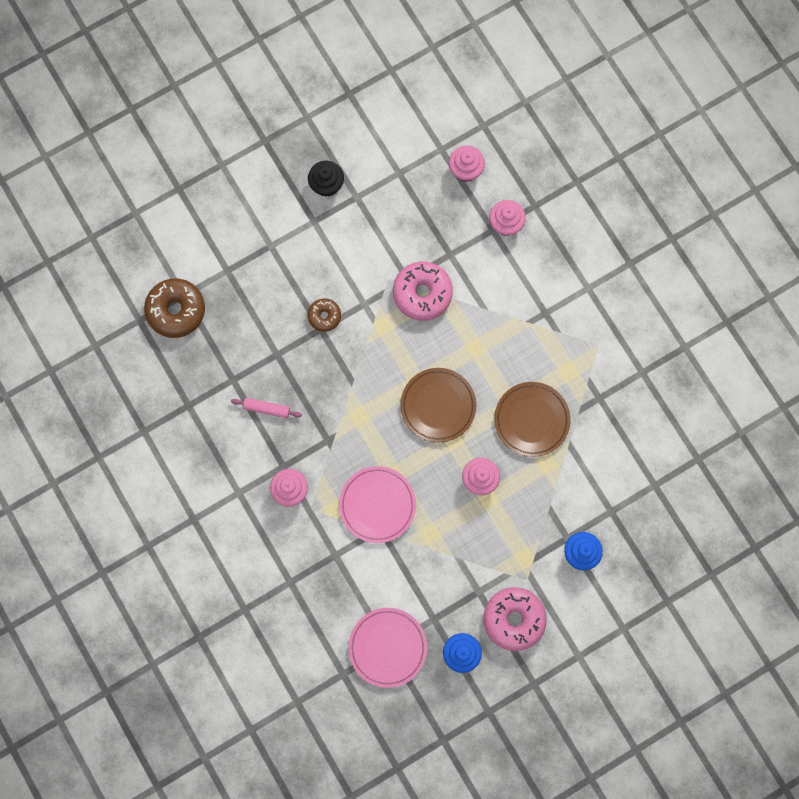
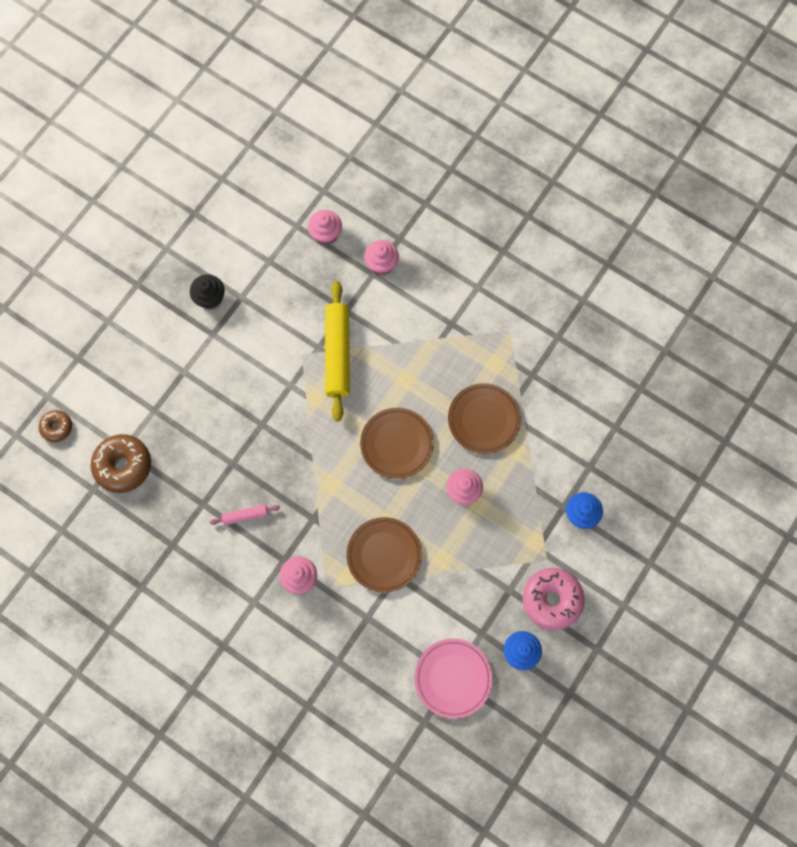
camera: 25 degrees left, 5 degrees down
(324, 316) = (260, 411): brown donut -> brown donut (57, 427)
(377, 505) = (384, 555): pink plate -> brown plate
(422, 293) = (337, 354): pink donut -> yellow rolling pin

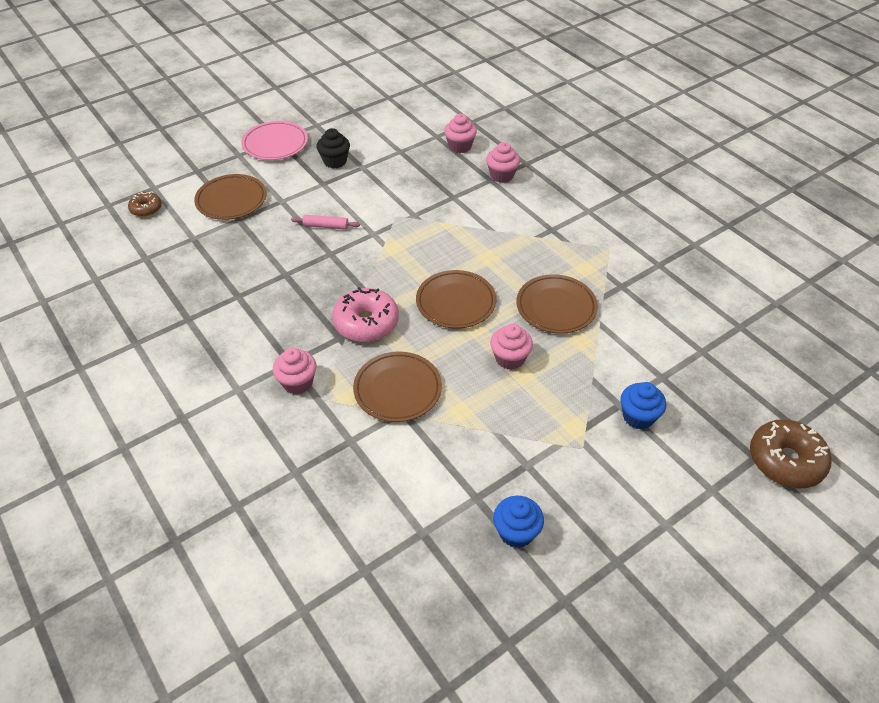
camera: 20 degrees right, 25 degrees down
(123, 465) = (184, 249): brown donut -> brown donut (785, 461)
(134, 387) = (231, 200): none -> brown plate
(245, 515) = (273, 316): pink rolling pin -> pink rolling pin (326, 226)
(337, 354) = (430, 223): yellow rolling pin -> none
(453, 678) = (421, 533): pink plate -> pink plate (275, 144)
(551, 599) = (575, 490): pink donut -> pink donut (366, 323)

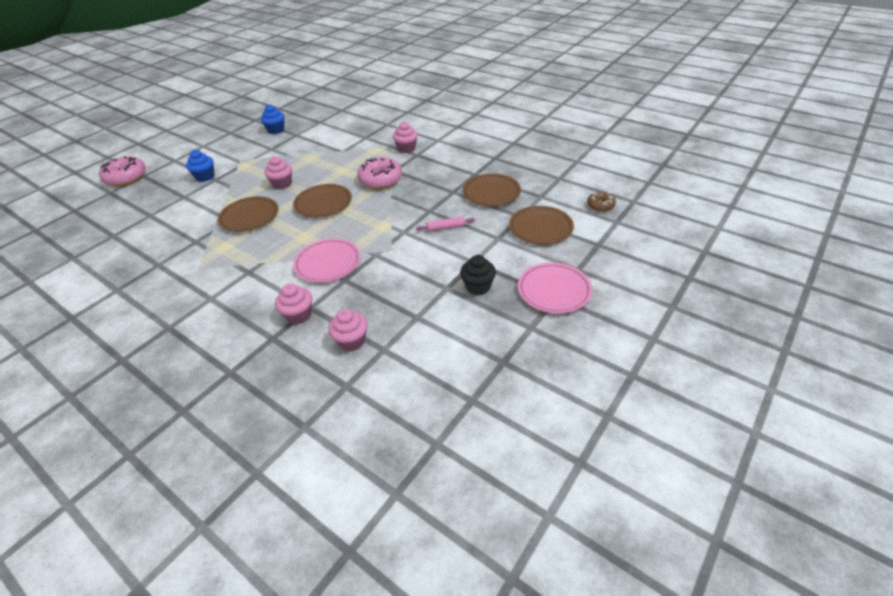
camera: 165 degrees right, 5 degrees down
(397, 389) = (348, 158): brown plate -> brown plate (491, 193)
(466, 217) = (328, 263): none -> pink plate
(785, 461) = (126, 178): brown donut -> pink donut

